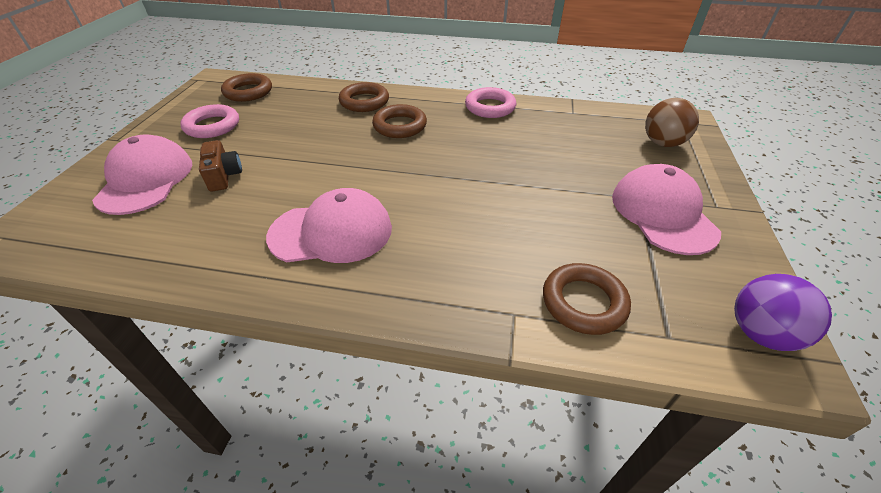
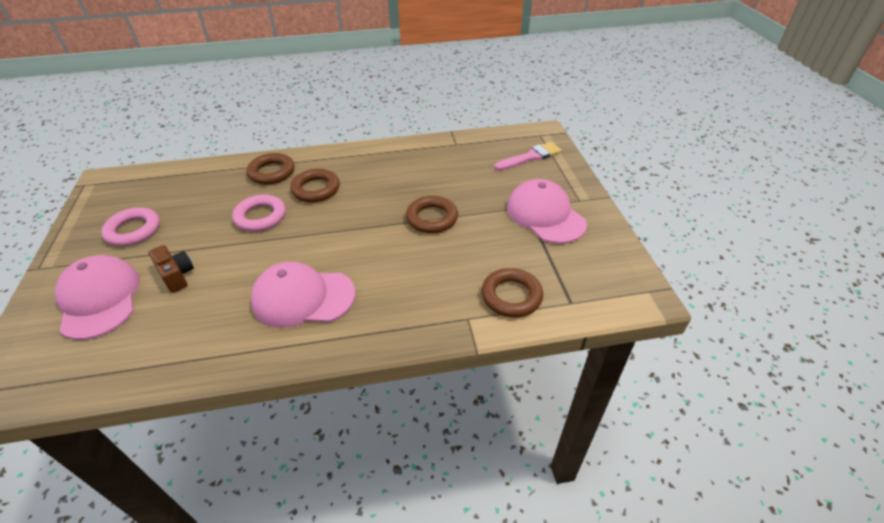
camera: 20 degrees left, 0 degrees up
(248, 92) = (149, 187): brown ring -> brown ring (432, 218)
(331, 232) = (303, 297): pink cap -> pink cap turned 150 degrees counterclockwise
(490, 107) = (386, 154): pink ring -> pink ring (260, 217)
(662, 143) = (530, 157): brown ball -> pink brush
(760, 333) = (623, 283): purple ball -> none

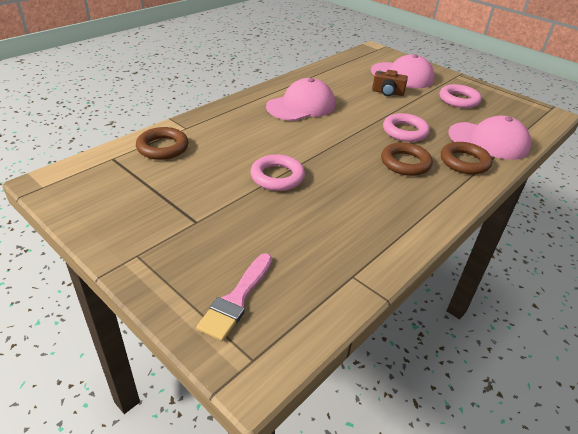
camera: 140 degrees right, 5 degrees down
(432, 218) = (277, 177): brown ring -> pink ring
(545, 215) = (169, 220): pink cap -> pink cap (488, 141)

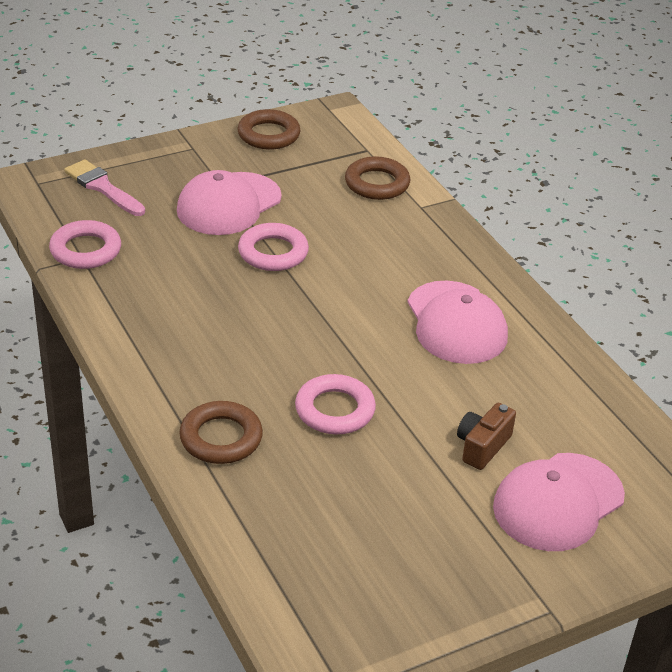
camera: 110 degrees right, 0 degrees up
(405, 163) = (249, 373): brown ring -> brown ring (268, 135)
(459, 100) = (425, 542): pink ring -> pink ring (85, 250)
(488, 141) = (264, 502): pink cap -> pink cap (229, 204)

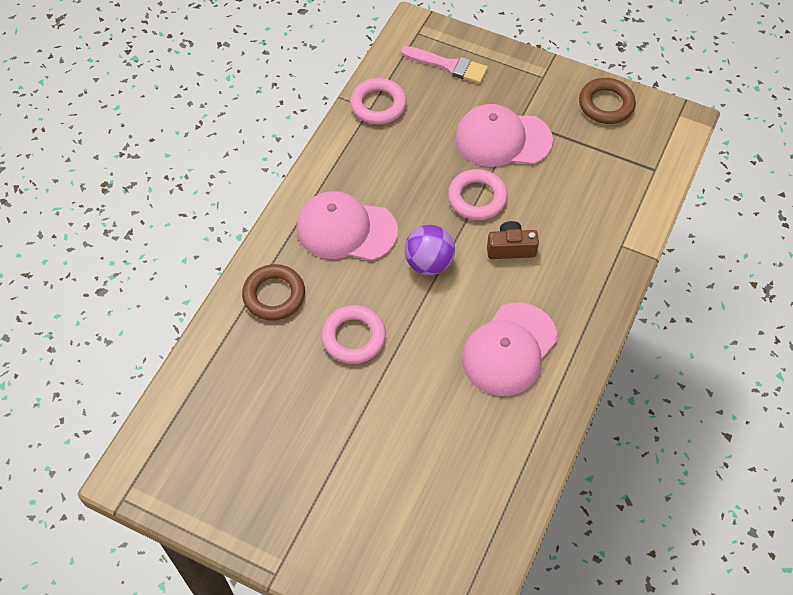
camera: 55 degrees right, 20 degrees up
(102, 187) = (448, 65): pink brush -> pink brush turned 105 degrees clockwise
(308, 318) = (428, 263): none -> purple ball
(377, 183) = (620, 202): brown ring -> none
(482, 446) = (395, 443): brown camera -> brown camera (510, 248)
(558, 502) = (380, 521): pink cap -> pink cap (346, 229)

